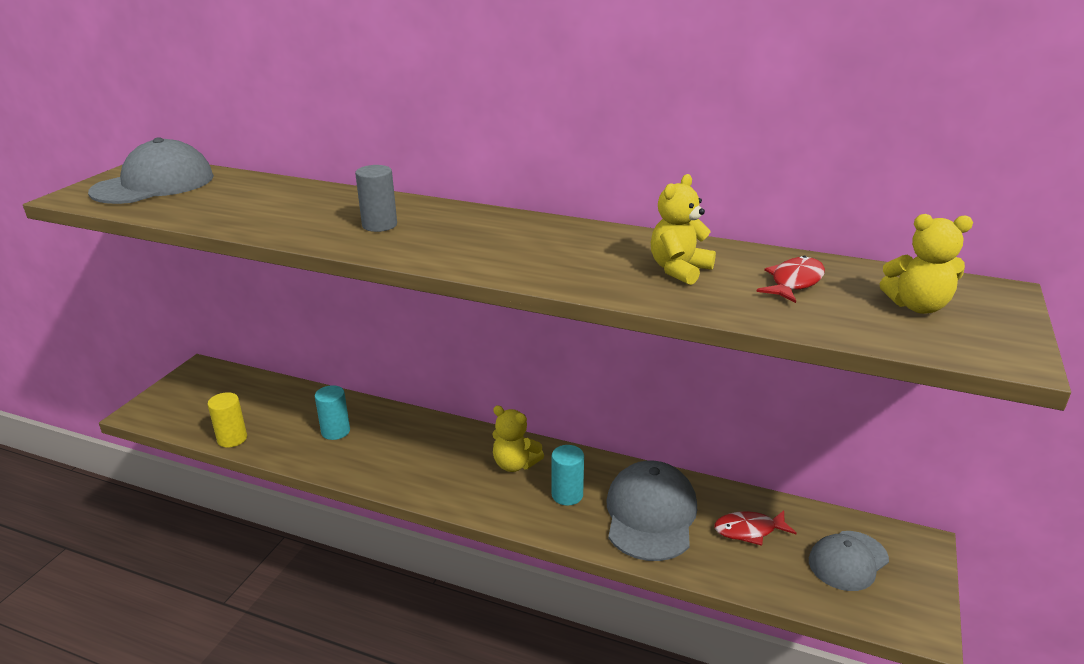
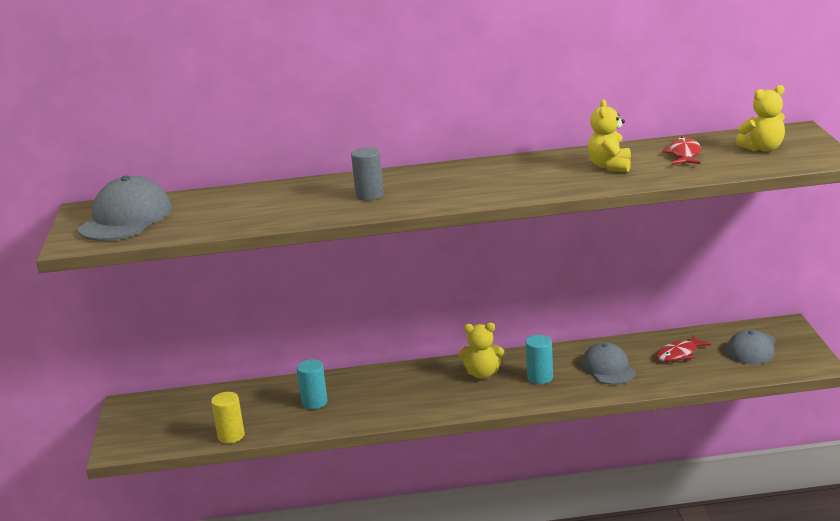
camera: 25 degrees left, 5 degrees down
(650, 515) = (608, 368): grey cap -> grey cap, size x0.65

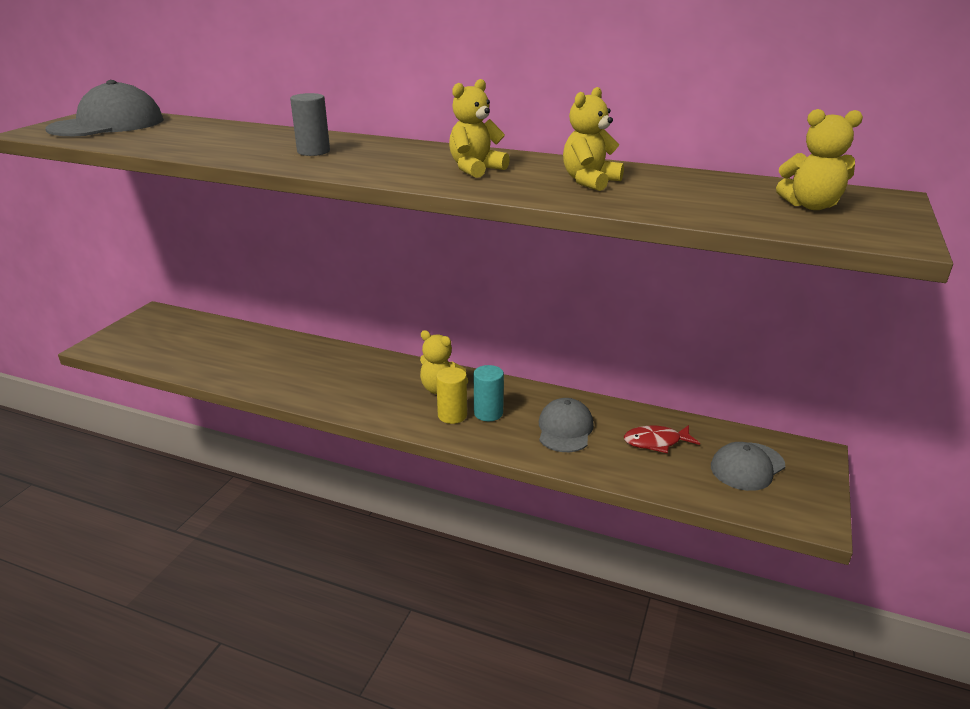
camera: 25 degrees right, 5 degrees up
(231, 436) = (180, 367): yellow cylinder -> yellow cylinder (452, 415)
(314, 402) = (276, 362): turquoise cylinder -> none
(519, 177) = (475, 169): none -> yellow teddy bear
(684, 154) = (696, 190): red fish -> none

